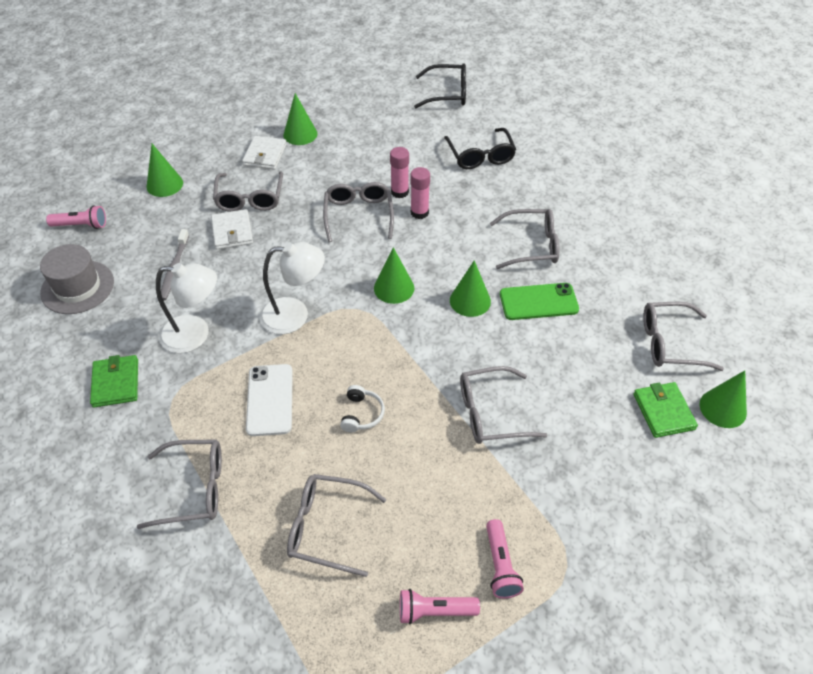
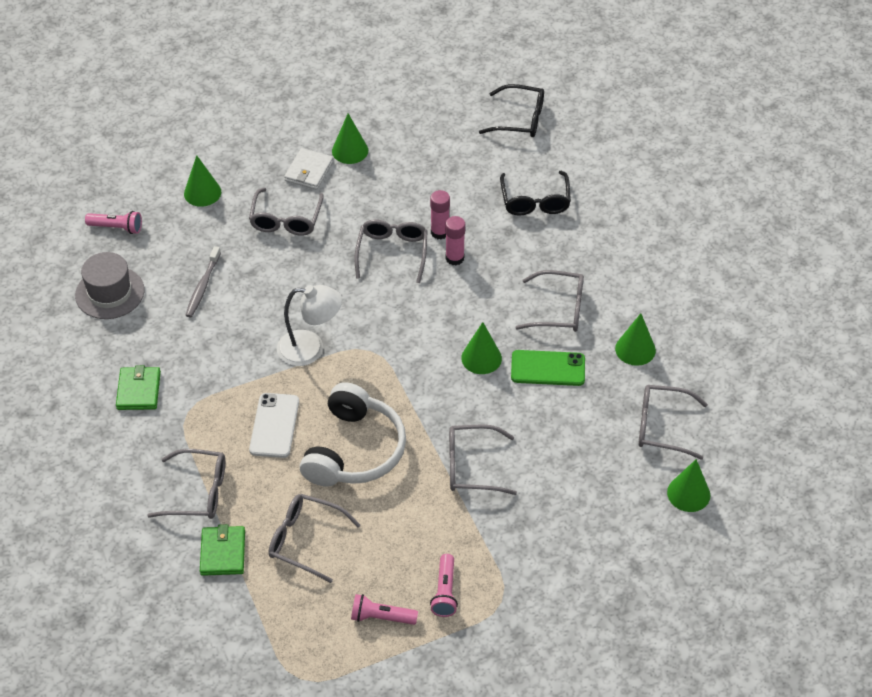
camera: 10 degrees right, 0 degrees up
(195, 335) = (215, 355): white lamp -> none
(232, 231) = (263, 254): white wallet -> none
(362, 414) = (355, 450): white headphones -> white headphones, size x2.46
(394, 288) = (410, 335): green cone -> green cone (635, 349)
(663, 412) = (631, 488): green wallet -> green wallet (222, 553)

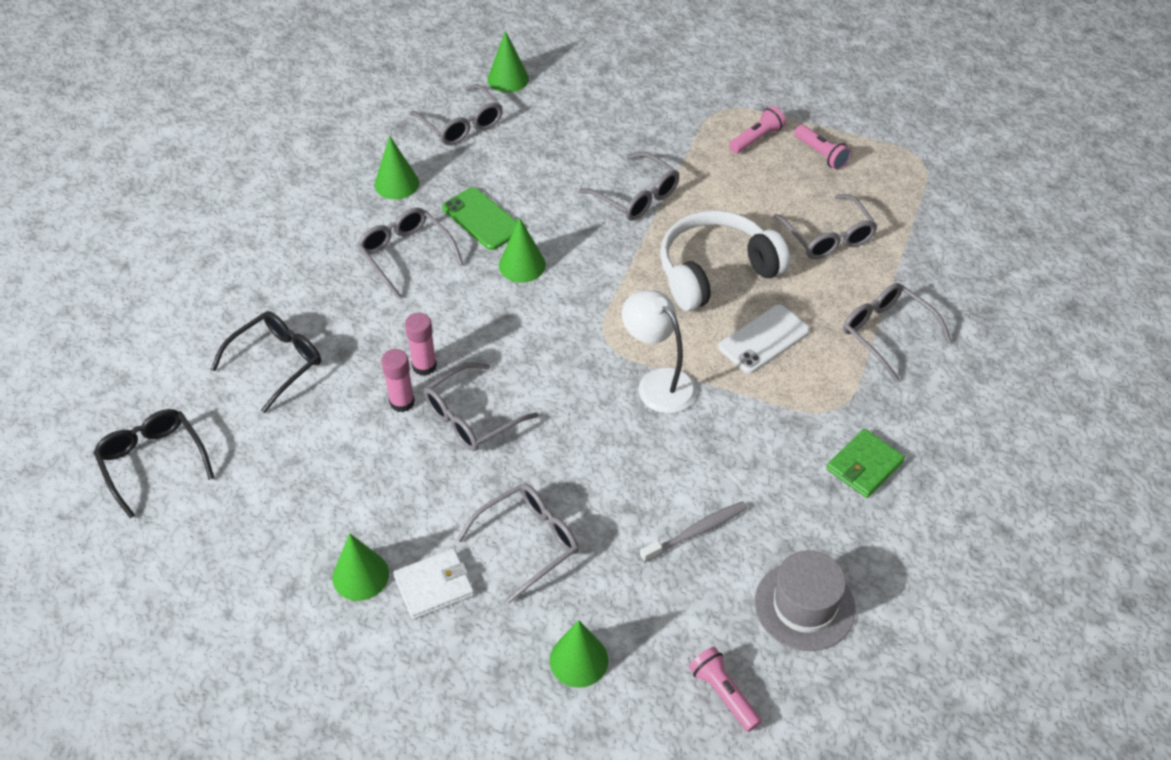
camera: 135 degrees left, 0 degrees up
(222, 553) = (906, 273): green wallet -> none

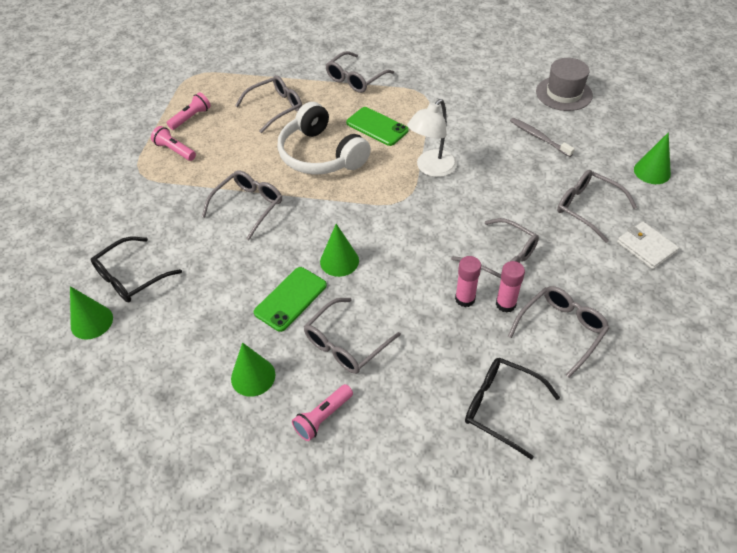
camera: 100 degrees left, 0 degrees up
(153, 462) = (648, 470): black glasses -> black glasses (131, 277)
(360, 575) = (663, 288): green cone -> none
(461, 124) = (162, 344): grey glasses -> grey glasses (561, 330)
(723, 693) = (634, 115): pink flashlight -> pink flashlight (323, 417)
(764, 339) = (377, 127): white phone -> green phone
(864, 466) = (460, 80): green wallet -> none

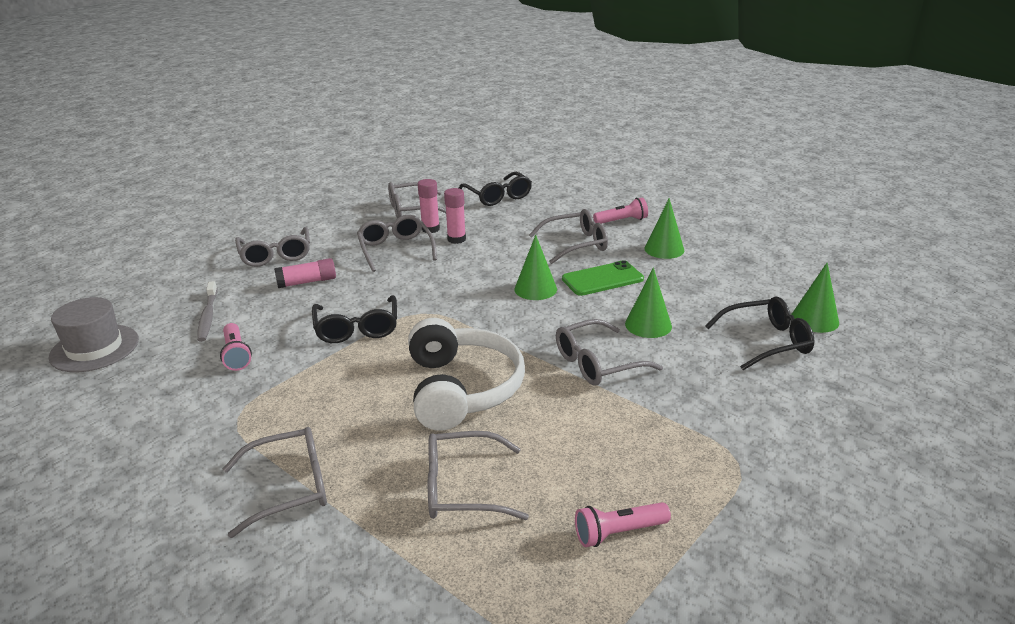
camera: 150 degrees left, 20 degrees down
(174, 150) = (670, 478): pink flashlight -> pink flashlight (236, 355)
(377, 127) = (354, 397): green phone -> none
(431, 168) = (357, 328): white lamp -> black glasses
(520, 192) = (307, 282): none -> pink glue stick
(646, 247) = (281, 224): white wallet -> none
(652, 171) = (177, 258): green cone -> green cone (648, 325)

